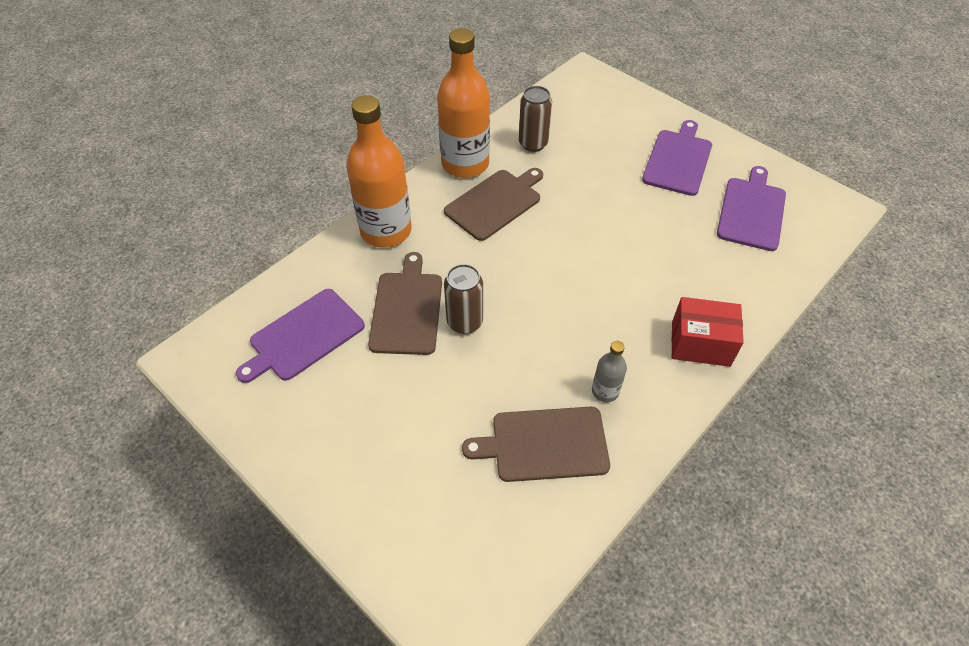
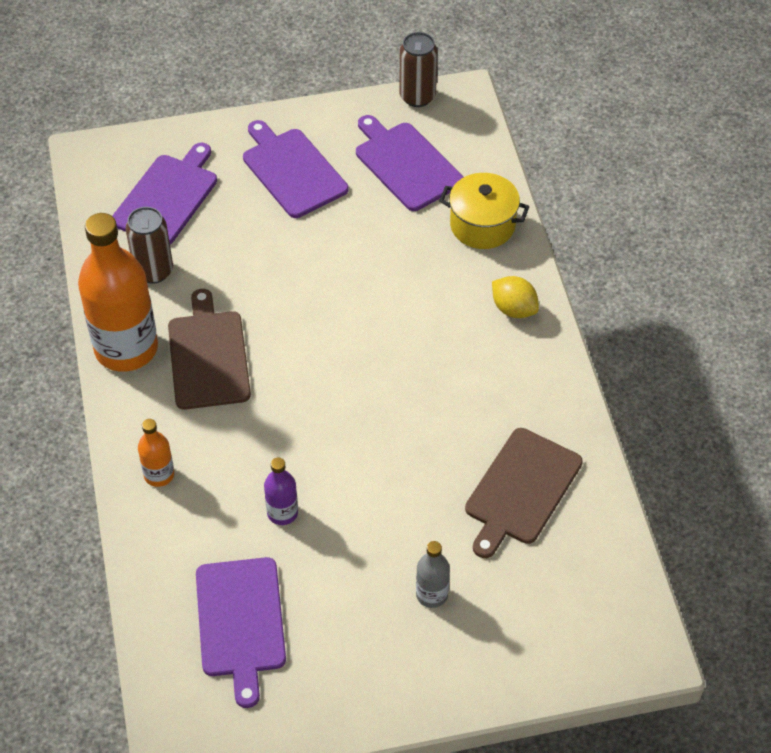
camera: 55 degrees left, 0 degrees up
(386, 231) = (159, 475): orange bottle -> orange bottle, size x0.45
(407, 309) = (282, 513): brown cutting board -> purple bottle
(464, 322) = (340, 473): brown can -> brown can (417, 96)
(592, 119) = (167, 197): none -> purple cutting board
(605, 391) = (504, 411): grey bottle -> grey bottle (432, 594)
(700, 344) = (514, 309): red box -> yellow lemon
(751, 282) = (482, 225): none -> yellow pot

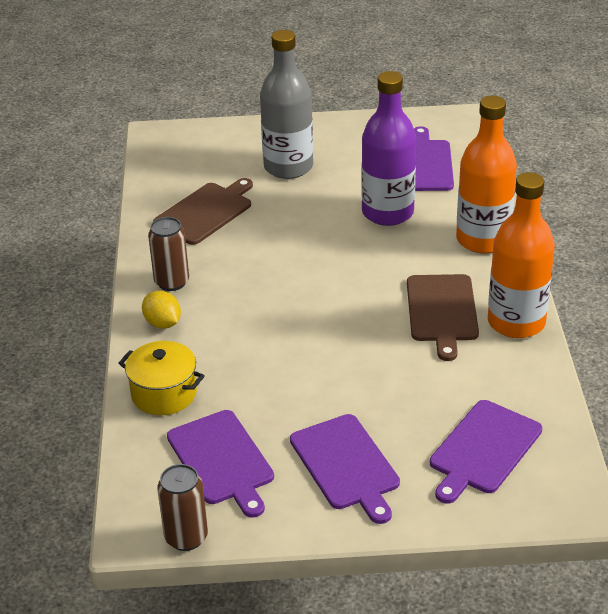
camera: 170 degrees left, 15 degrees down
(154, 271) = (494, 381): brown can -> brown can (172, 282)
(159, 475) = (482, 240): orange bottle -> orange bottle, size x2.20
(282, 513) = (387, 213): purple bottle -> purple bottle, size x2.20
(432, 594) = (288, 167): grey bottle -> grey bottle, size x2.20

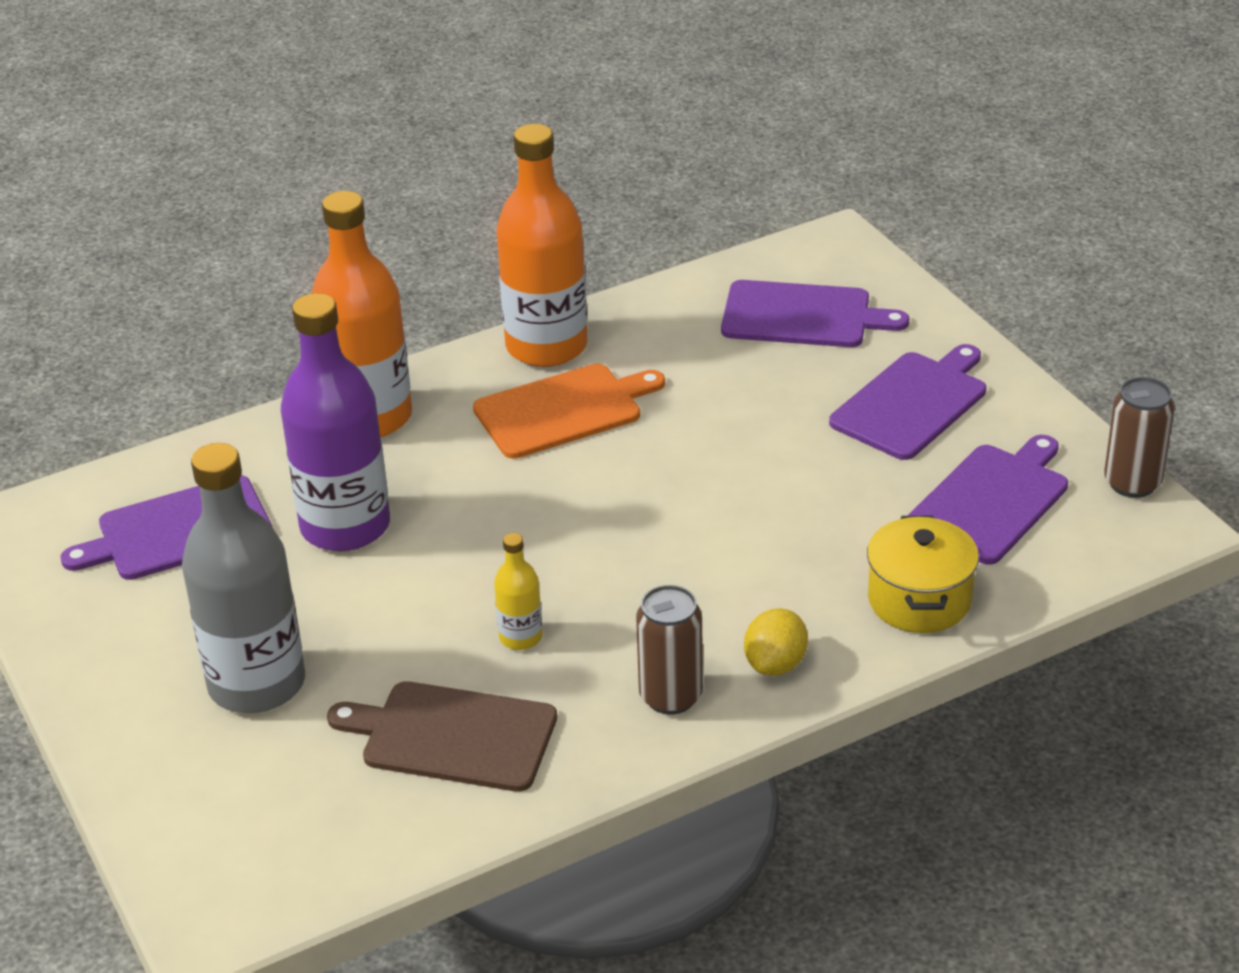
camera: 115 degrees left, 0 degrees up
(255, 247) = (520, 637): none -> yellow bottle
(442, 311) = (563, 410): brown cutting board -> orange cutting board

